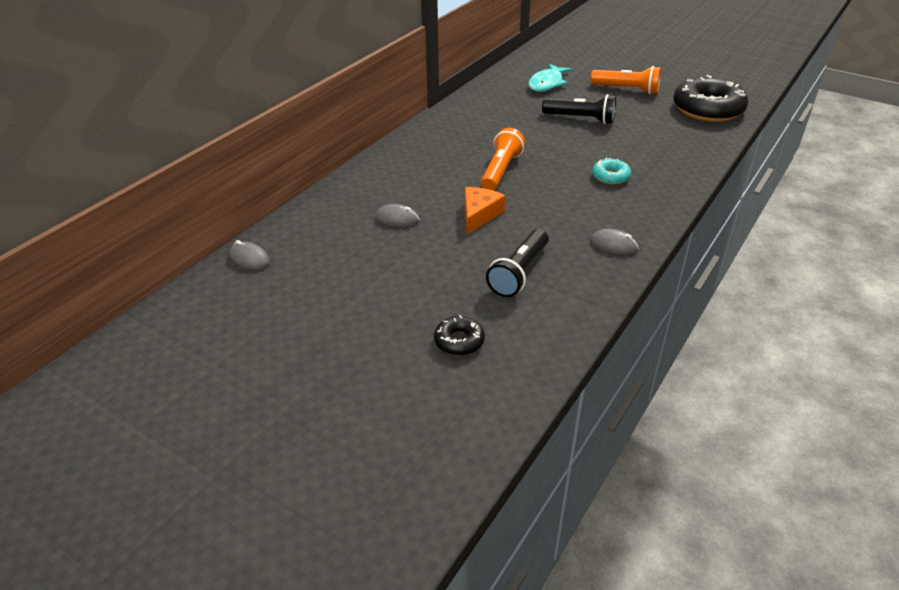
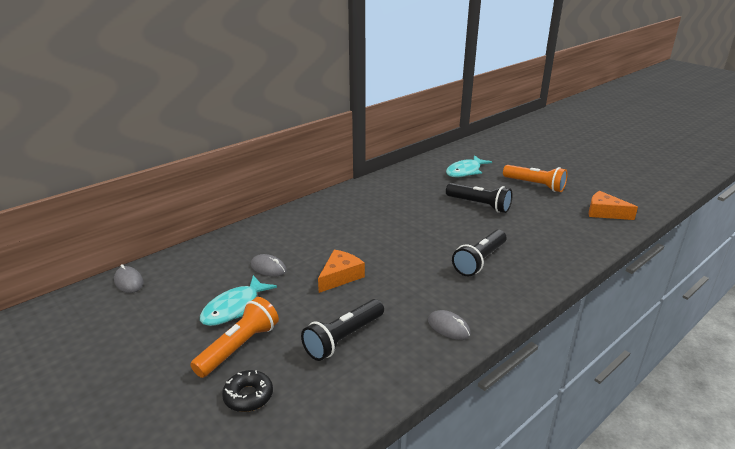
camera: 15 degrees right, 10 degrees down
(388, 264) = (234, 308): none -> turquoise fish
(500, 171) = (382, 240): orange flashlight -> orange flashlight (239, 347)
(610, 177) = (480, 261): turquoise donut -> black flashlight
(707, 109) = (605, 212): black donut -> orange cheese

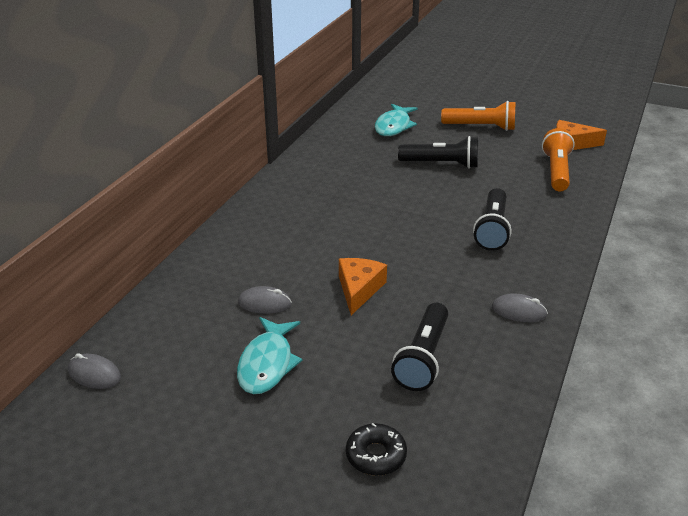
camera: 25 degrees left, 5 degrees up
(239, 347) = (315, 407): orange flashlight -> orange flashlight (556, 171)

